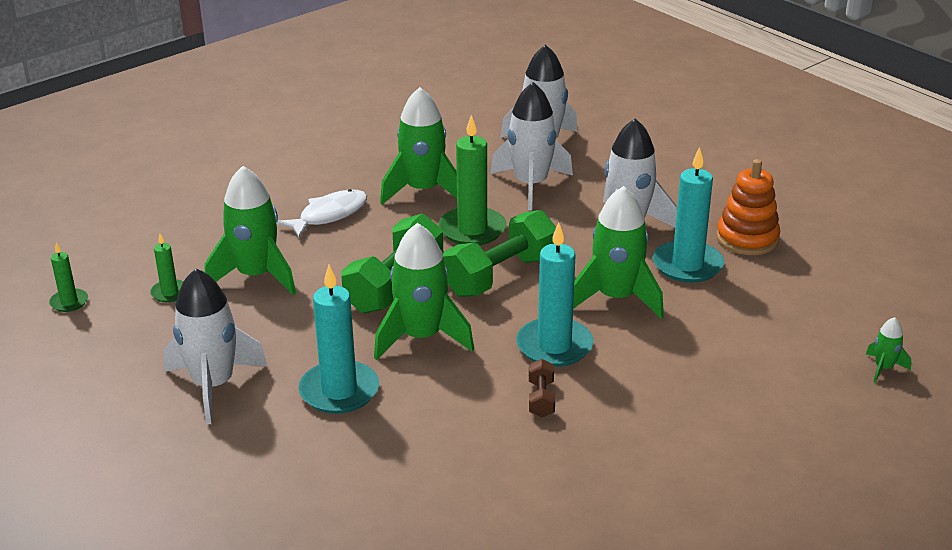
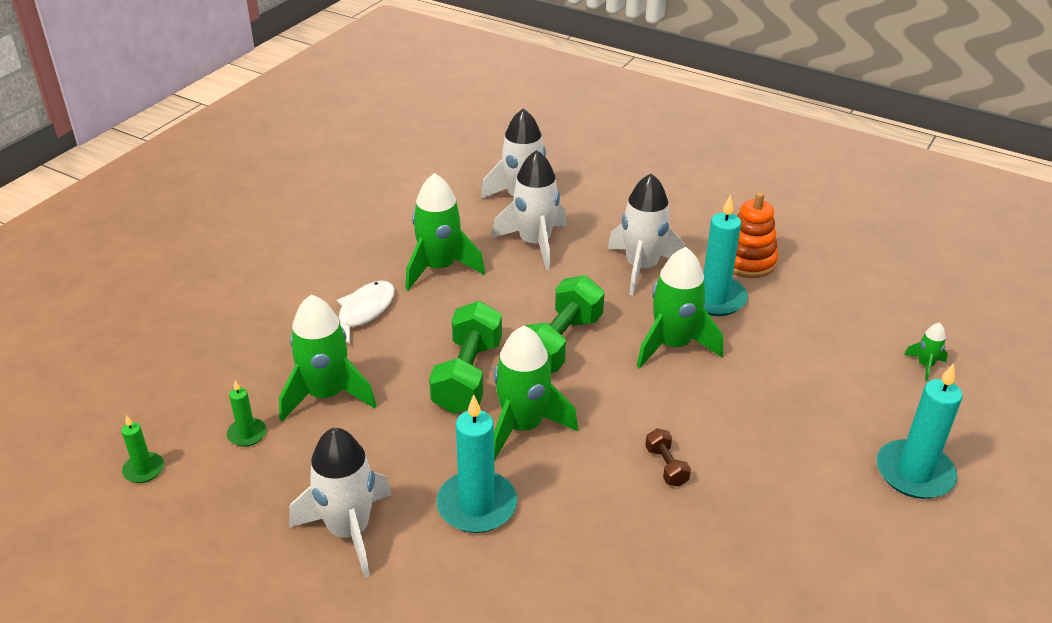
camera: 20 degrees left, 5 degrees up
(472, 230) = (507, 300): green candle -> none
(554, 346) = (647, 407): turquoise candle -> turquoise candle (914, 473)

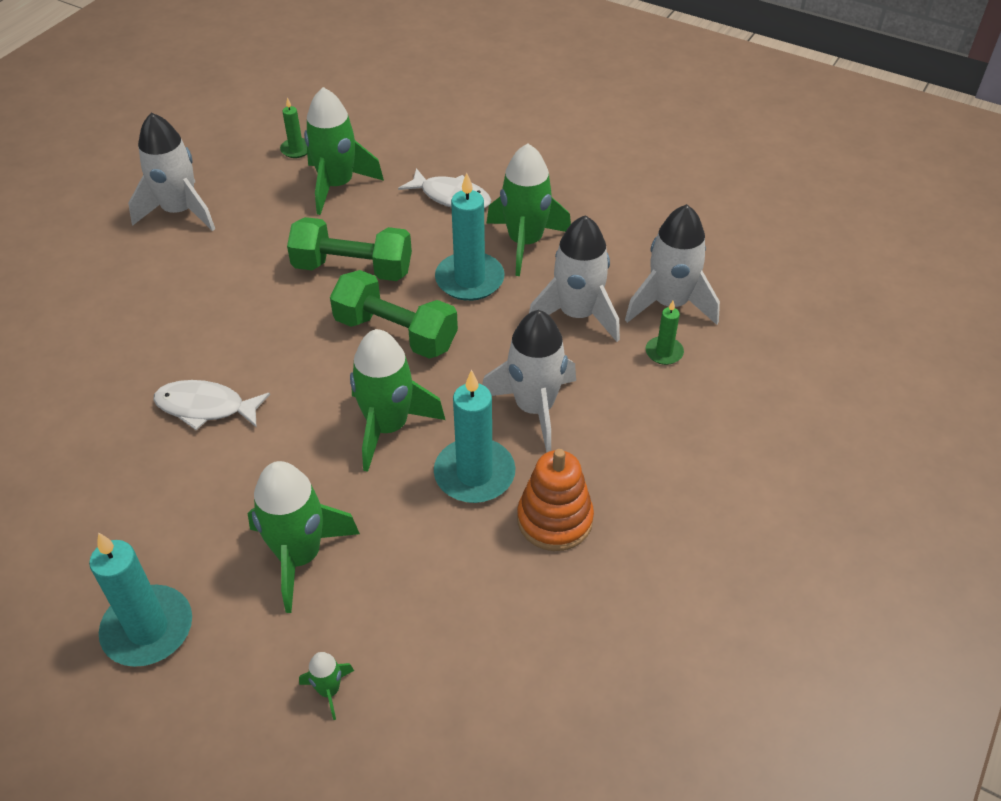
camera: 90 degrees right, 10 degrees up
(144, 469) = (267, 107): green candle -> green candle (664, 352)
(477, 505) = (188, 280): turquoise candle -> turquoise candle (469, 280)
(523, 427) = (278, 307): green rocket -> green rocket (299, 556)
(666, 466) = (205, 407): brown dumbbell -> white fish

